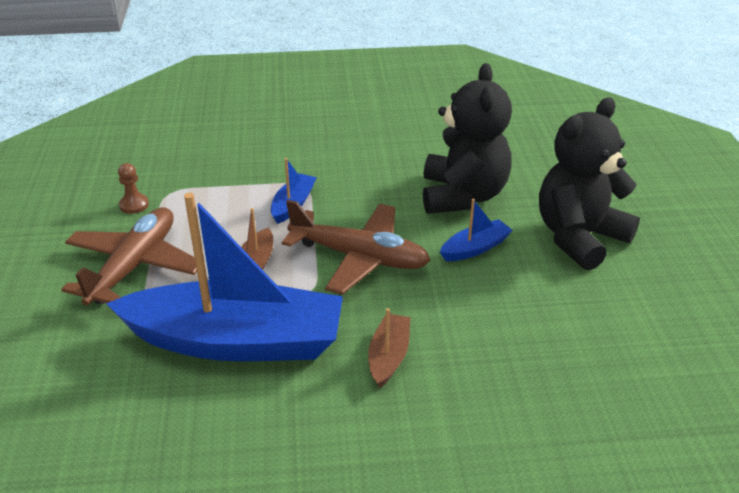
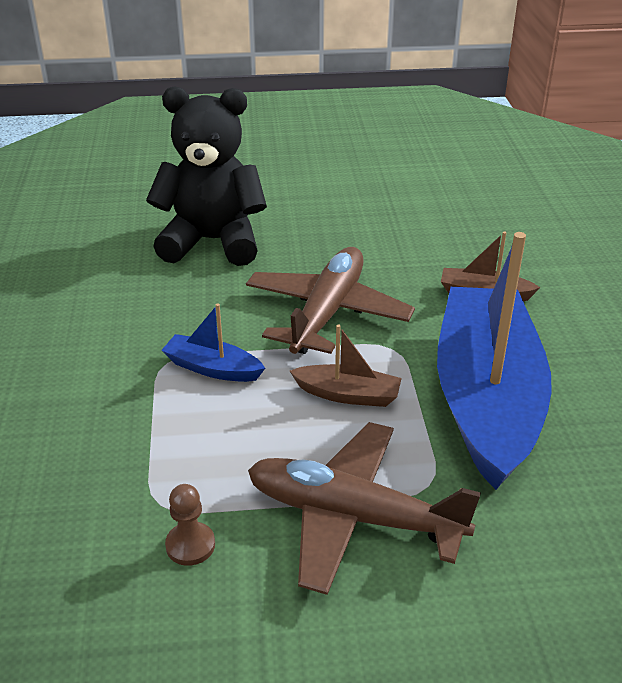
camera: 90 degrees left, 0 degrees up
(475, 248) = (310, 239): blue boat -> none
(579, 237) = (293, 184): black teddy bear -> none

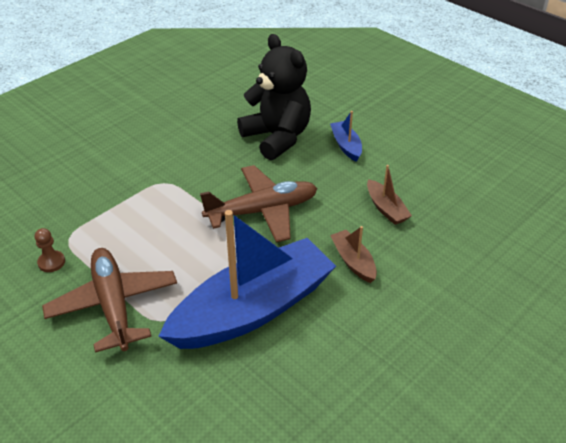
camera: 50 degrees right, 5 degrees up
(212, 368) = (174, 199): blue boat -> blue boat (346, 146)
(348, 394) = (202, 255): brown boat -> brown boat (386, 209)

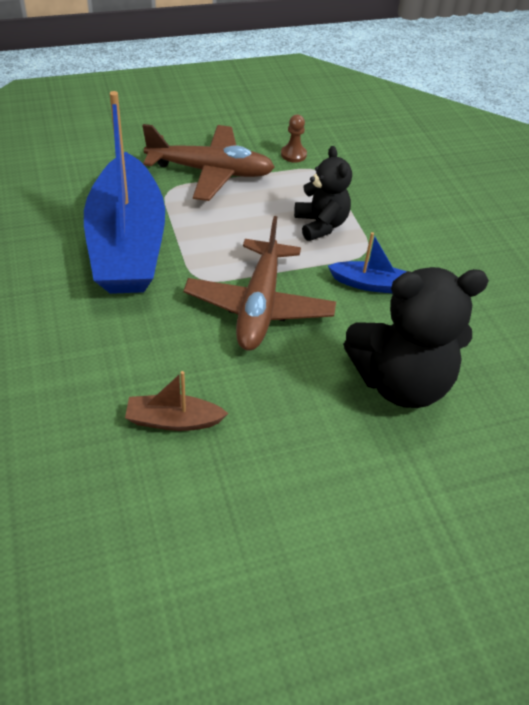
camera: 115 degrees right, 5 degrees up
(148, 213) = (320, 225): none -> black teddy bear
(346, 146) = (336, 452): blue boat -> blue boat (370, 284)
(353, 261) = (118, 342): brown boat -> none

